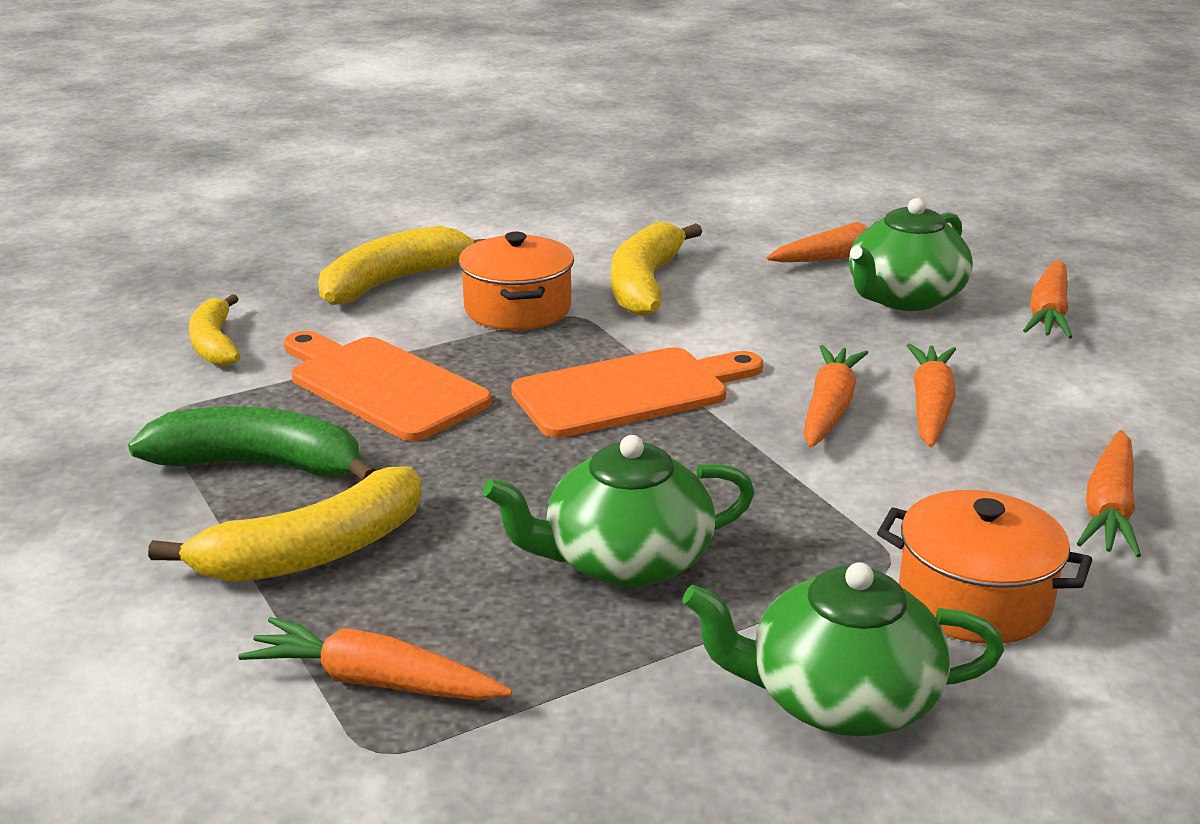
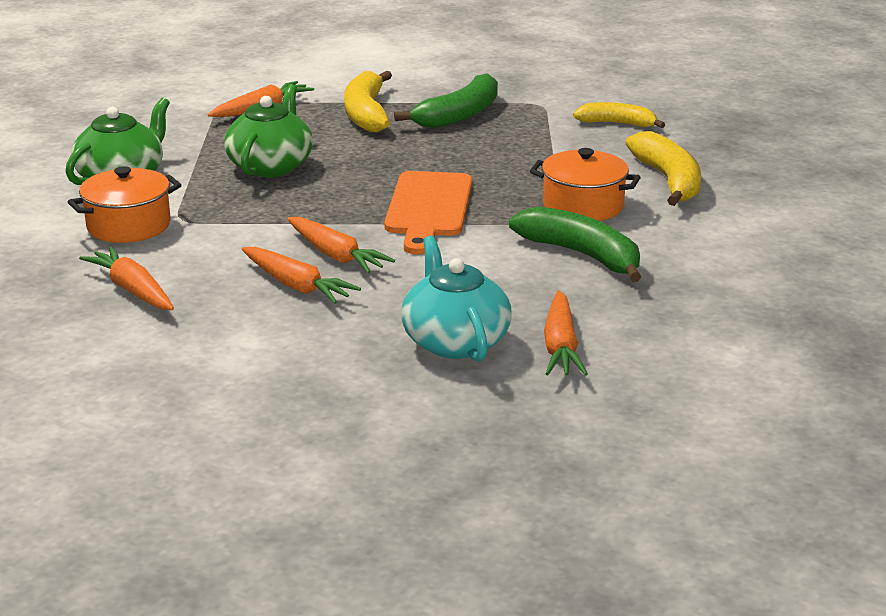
camera: 120 degrees right, 0 degrees up
(382, 386) = (514, 152): orange cutting board -> none
(645, 284) = (582, 255): yellow banana -> green banana
(904, 298) = (455, 341): green teapot -> turquoise teapot
(1048, 313) = (362, 390): orange carrot -> none

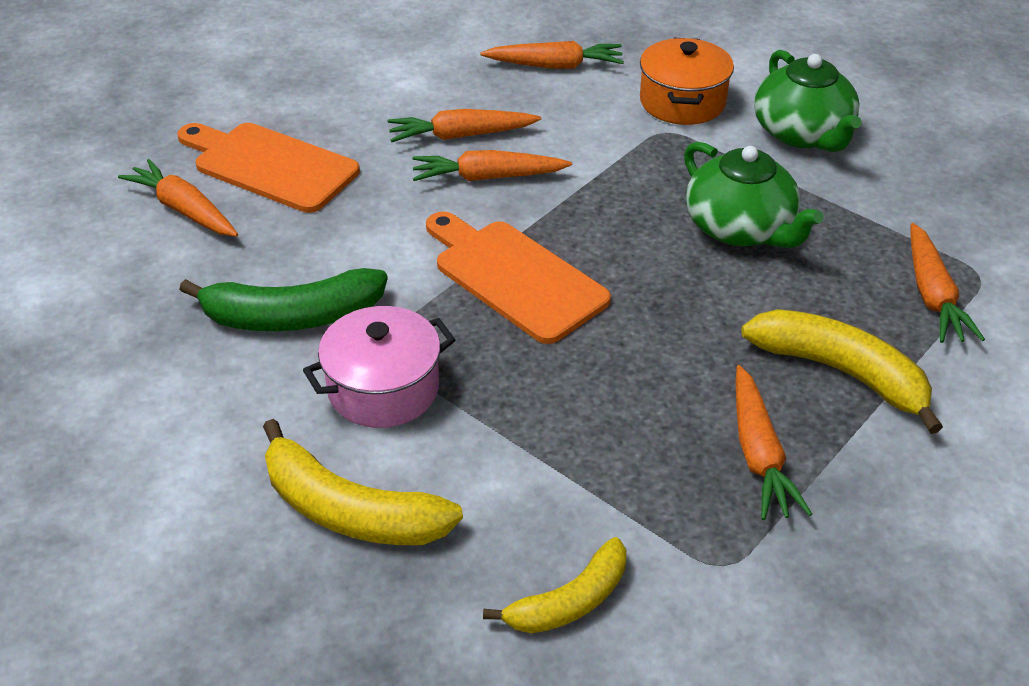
camera: 130 degrees right, 15 degrees up
(455, 341) = (270, 165): turquoise teapot -> orange cutting board
(459, 115) = (758, 454): green banana -> orange carrot
(583, 206) = (383, 389): orange pot -> pink pot

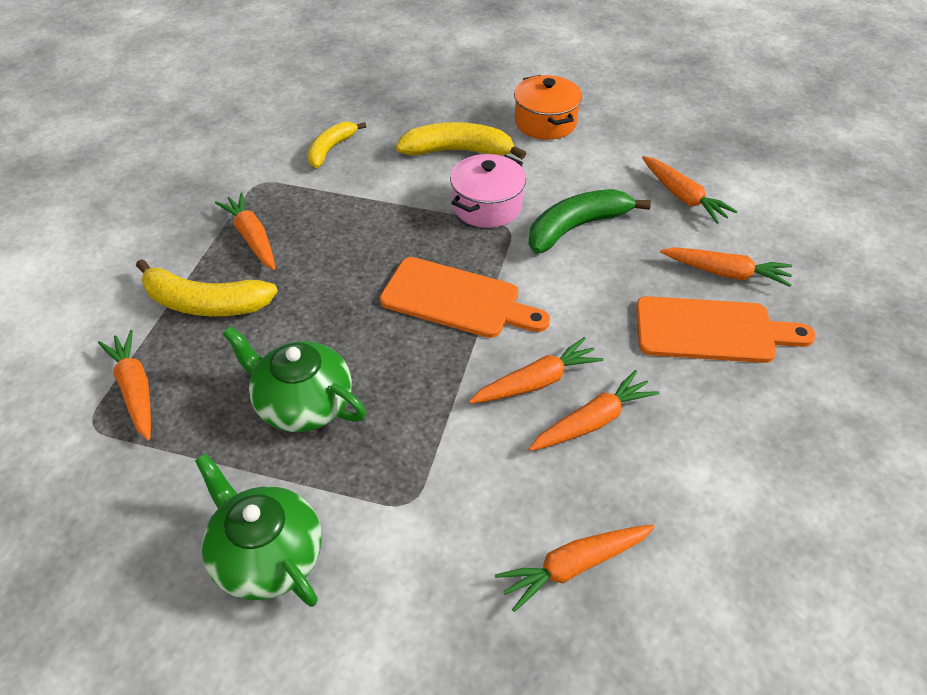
camera: 155 degrees right, 5 degrees up
(110, 312) = (683, 196): none -> orange carrot
(682, 102) = (409, 558): orange pot -> orange pot (545, 122)

